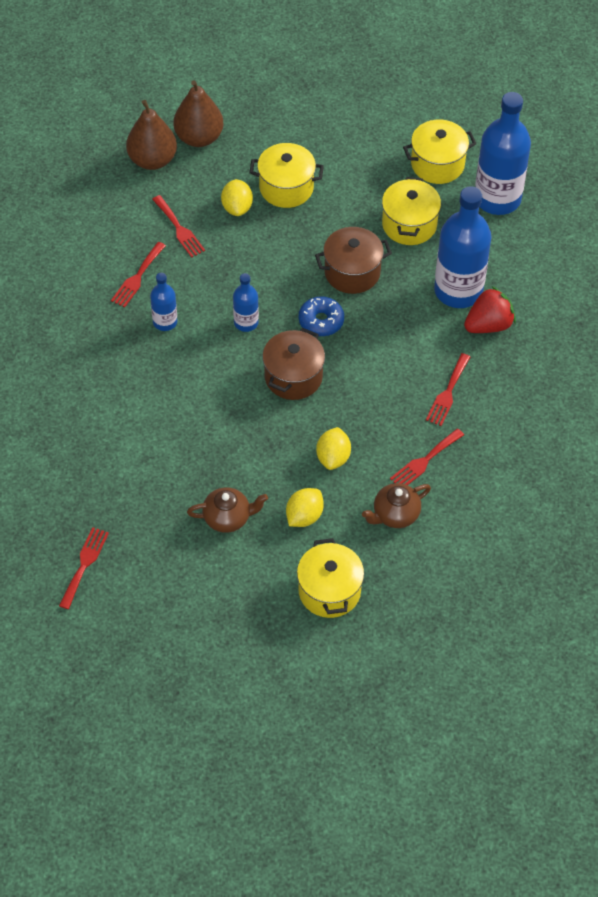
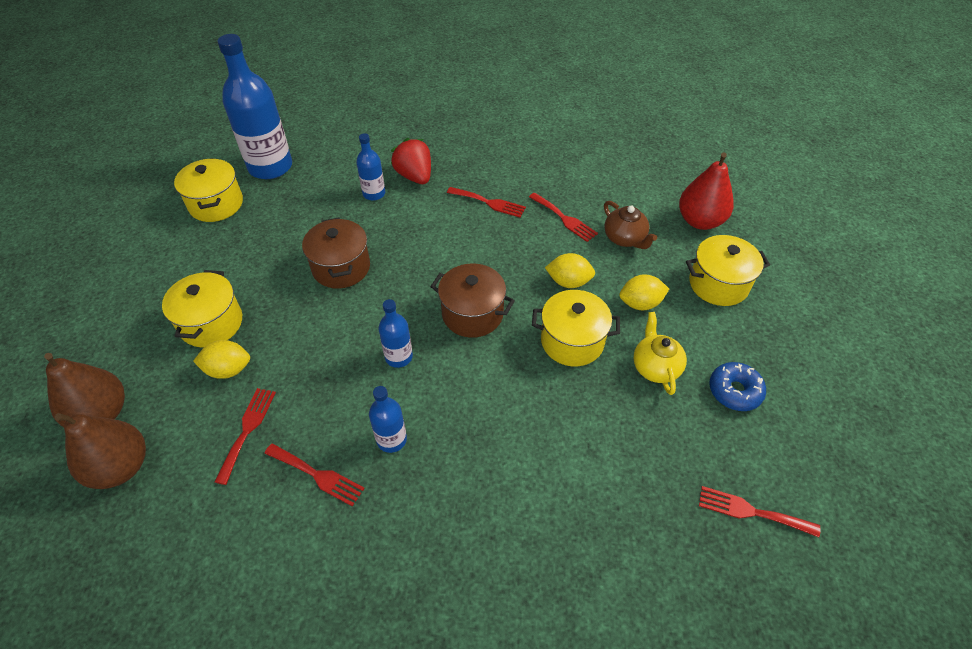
camera: 90 degrees left, 5 degrees down
(179, 229) = (247, 430): red fork -> red fork turned 45 degrees counterclockwise
(228, 518) = (655, 367): brown teapot -> yellow teapot
(304, 516) = (640, 303): yellow lemon -> yellow lemon turned 45 degrees counterclockwise
(321, 321) = (401, 292): blue donut -> blue donut (734, 391)
(409, 224) = (288, 225): yellow pot -> yellow pot (572, 341)
(424, 592) = (700, 221): none -> red pear
(458, 290) = (374, 194): blue bottle -> blue bottle, size x0.50

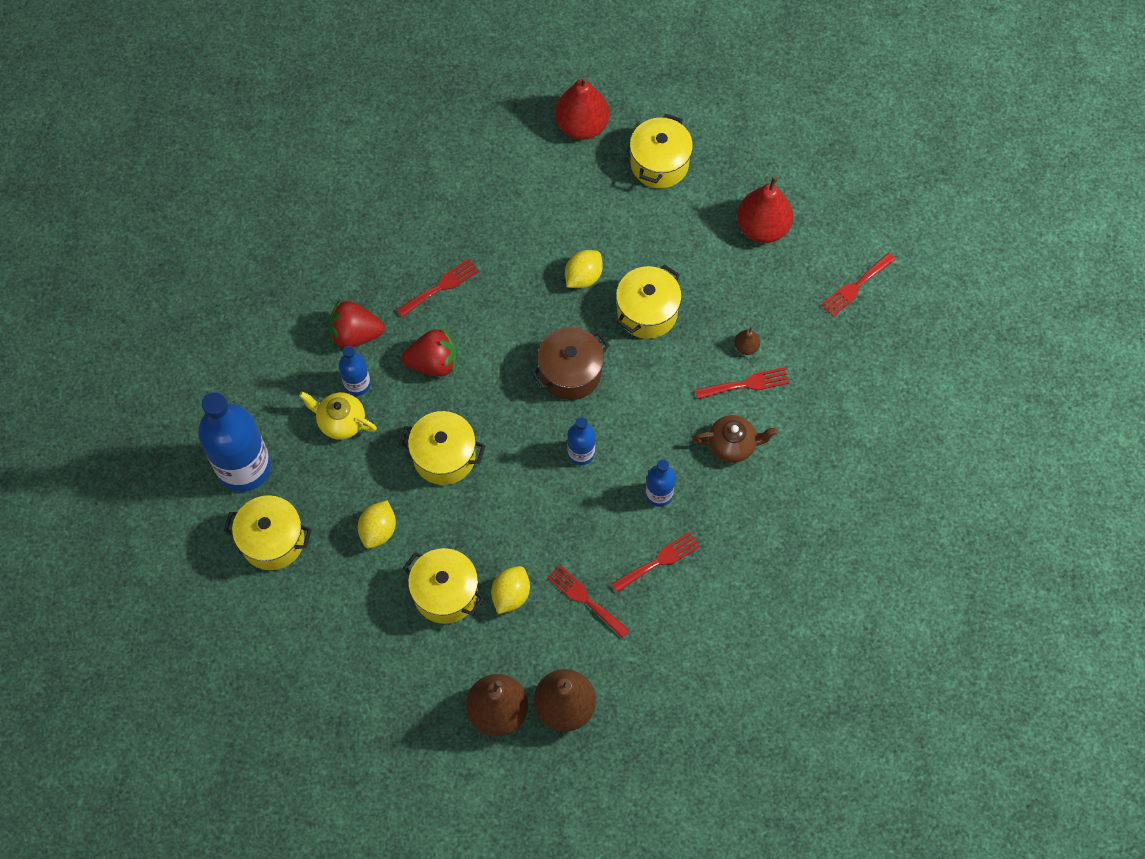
camera: 60 degrees left, 15 degrees up
(341, 267) = (444, 457): brown pot -> yellow pot
(421, 226) = (433, 363): none -> red strawberry
(564, 218) = (505, 234): red fork -> red fork (746, 384)
(600, 439) = (746, 347): none -> brown pear
(625, 238) = (563, 200): brown teapot -> brown teapot (732, 445)
(640, 303) = (641, 236): yellow lemon -> yellow lemon (378, 530)
(655, 367) = (708, 267): yellow teapot -> yellow teapot (341, 421)
(734, 391) = (762, 228): blue donut -> red pear

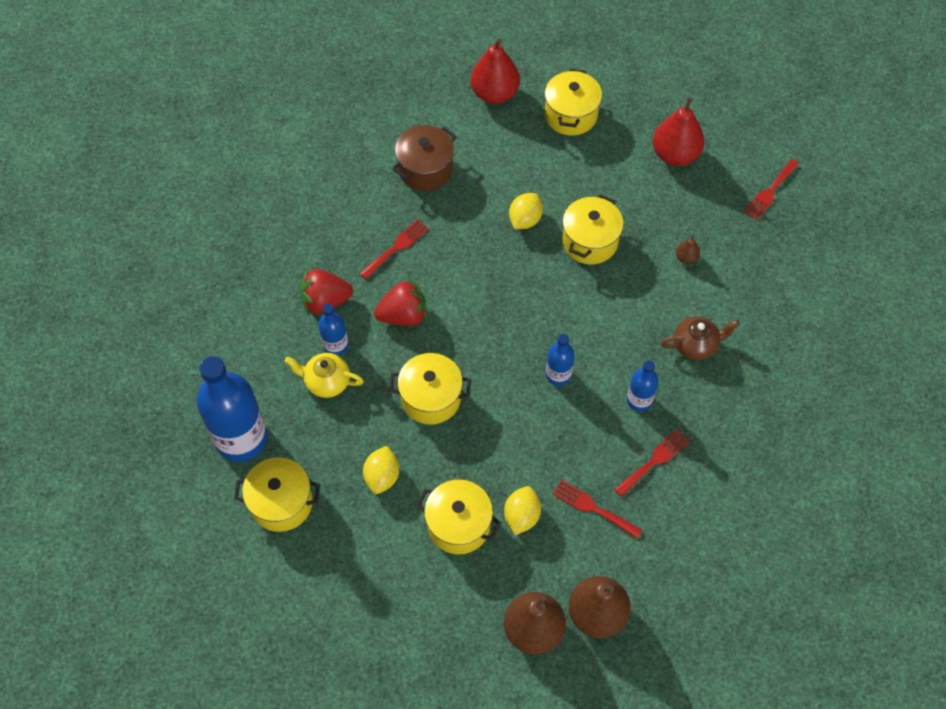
camera: 10 degrees left, 5 degrees down
(570, 373) = (532, 305): brown pot -> brown pot (425, 169)
(746, 384) = (695, 290): red fork -> none

